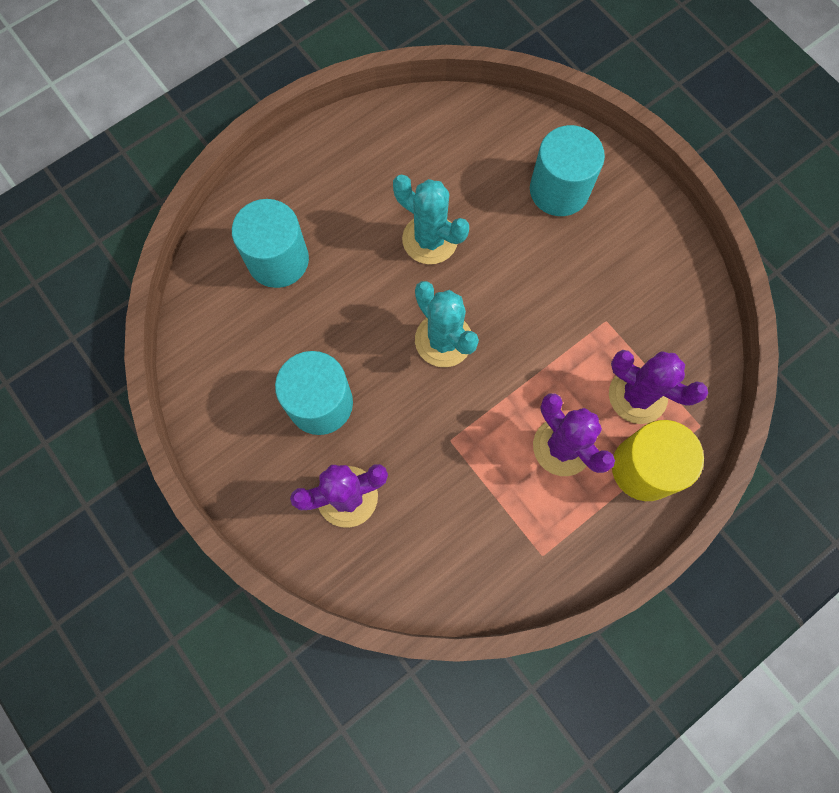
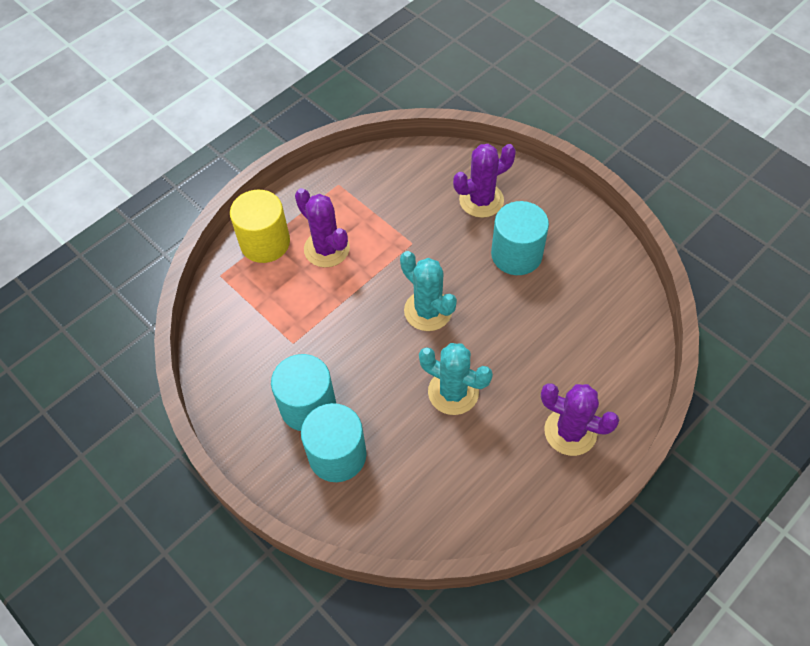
camera: 175 degrees right, 15 degrees down
(278, 260) = (583, 357): turquoise cylinder -> turquoise cylinder (308, 406)
(637, 395) = (268, 290): purple cactus -> purple cactus (570, 431)

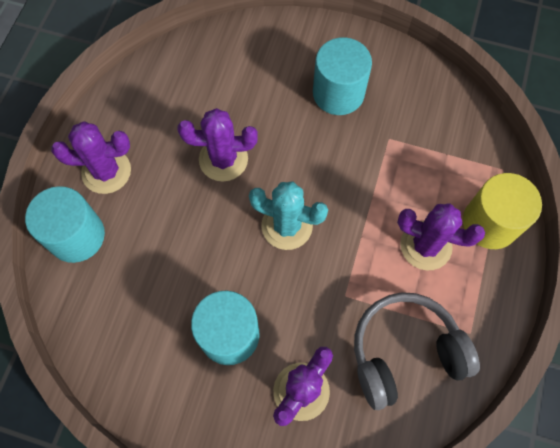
camera: 150 degrees right, 10 degrees up
(337, 455) = (290, 68): turquoise cylinder -> turquoise cylinder (76, 236)
(393, 192) = (405, 353): none -> grey headphones
(453, 392) = (223, 159): turquoise cactus -> purple cactus

